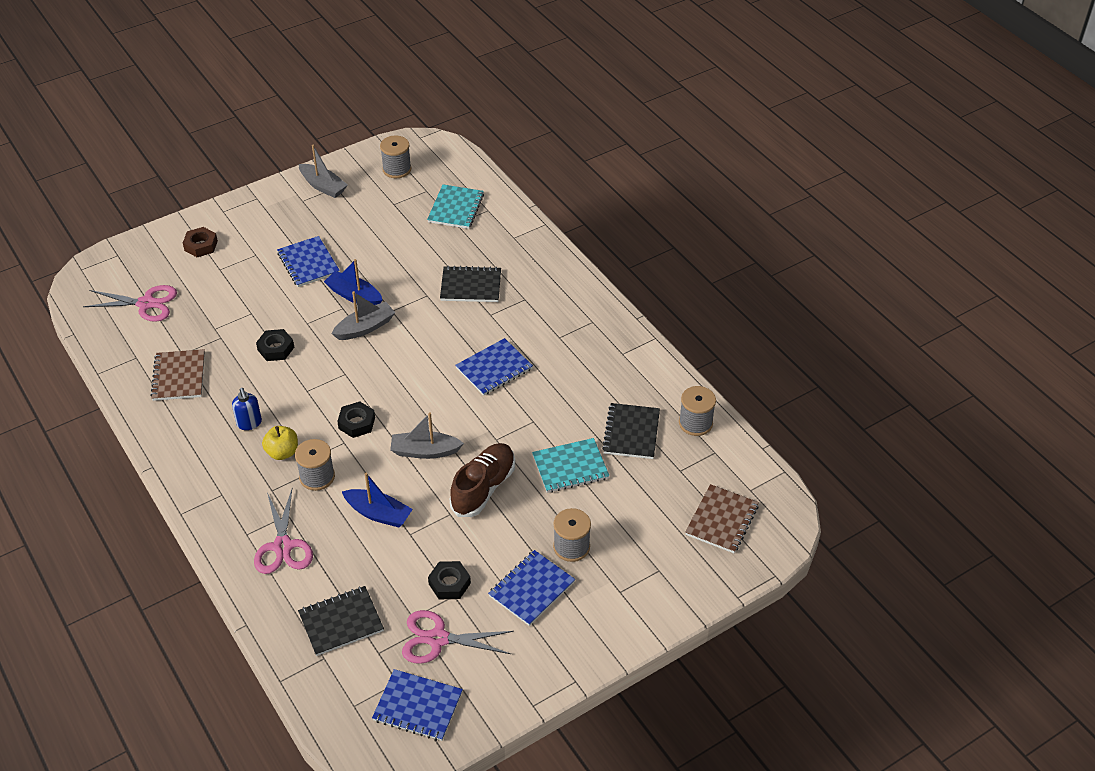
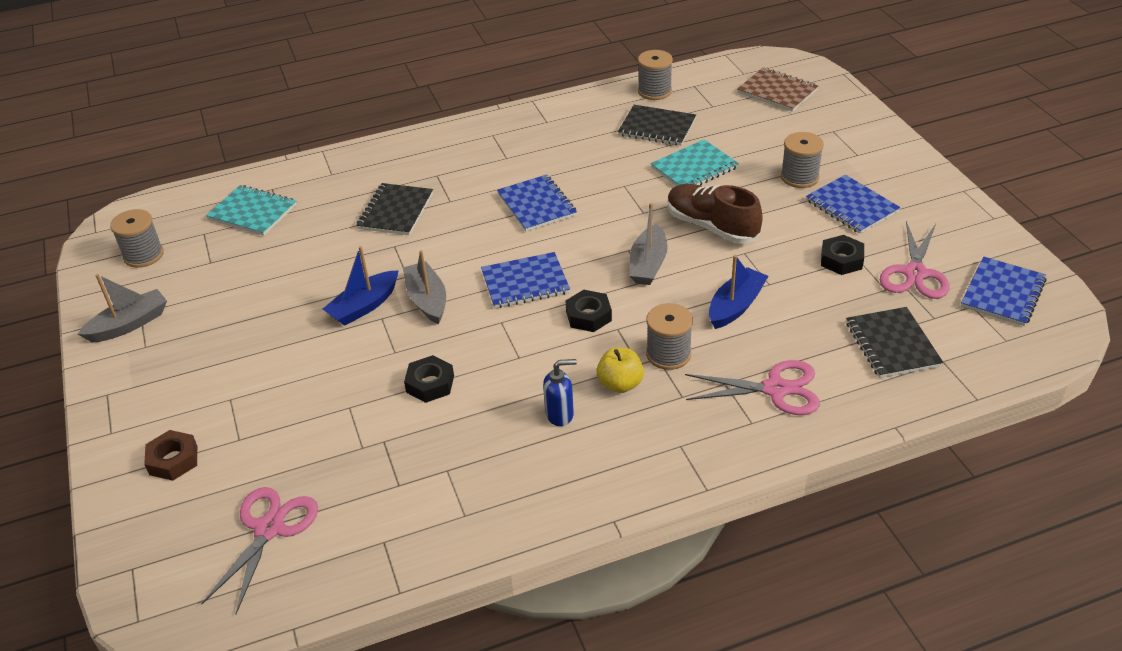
camera: 75 degrees left, 5 degrees down
(179, 376) = (444, 489): brown notebook -> none
(308, 263) = (278, 346): blue notebook -> blue notebook (525, 282)
(570, 467) = (694, 168): turquoise notebook -> turquoise notebook turned 60 degrees clockwise

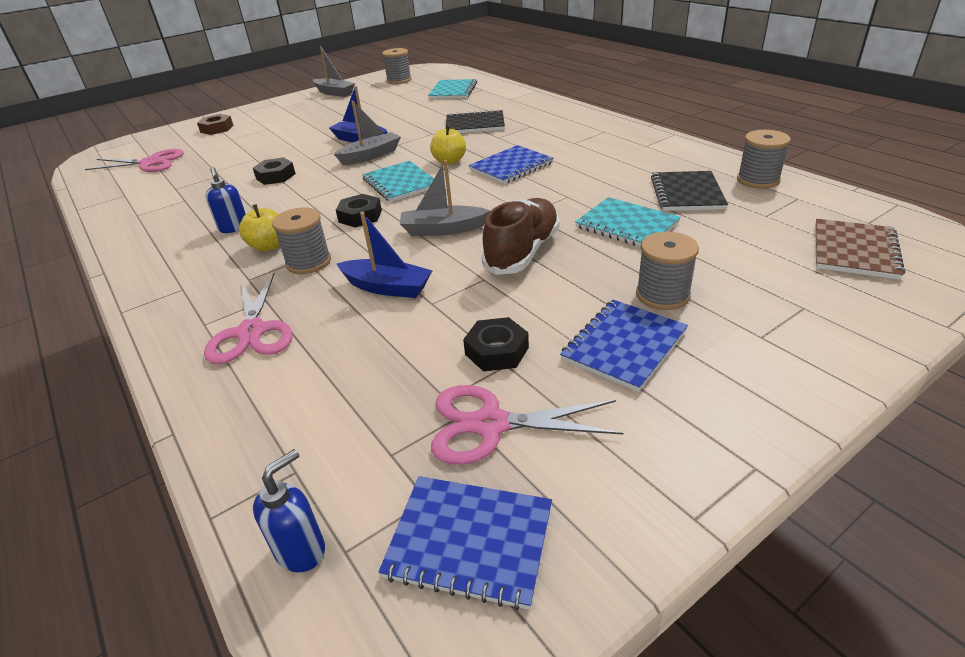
camera: 75 degrees right, 5 degrees down
(490, 242) = (449, 161): none -> yellow apple
(525, 282) = (400, 183): blue notebook -> turquoise notebook
(892, 344) = (328, 415): black notebook -> none
(1004, 357) = (301, 550): none -> blue soap dispenser

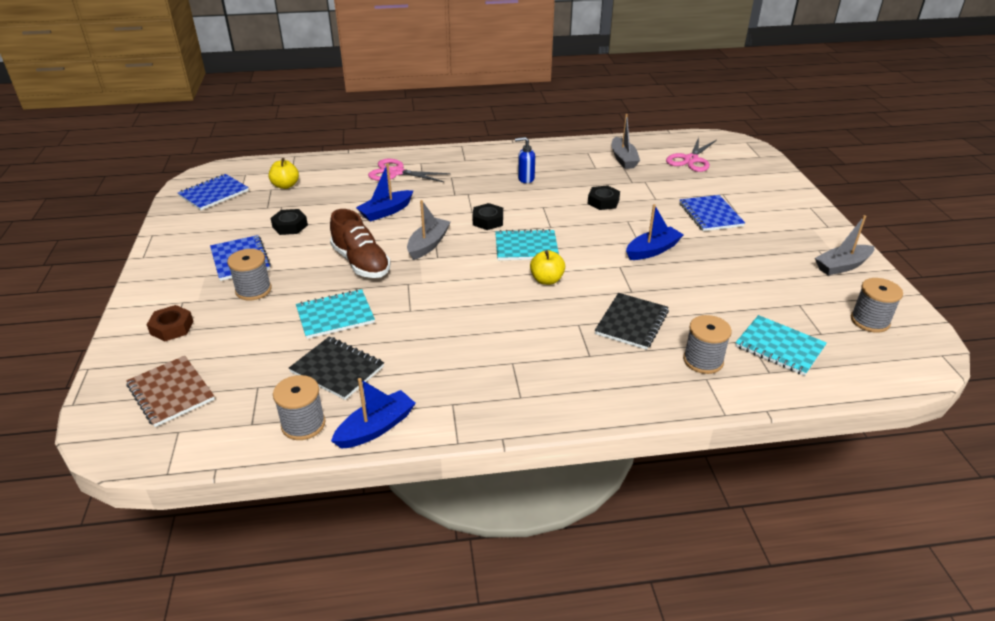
camera: 115 degrees right, 0 degrees up
(217, 129) = (760, 190): brown nut -> brown nut (172, 327)
(268, 246) = (484, 186): yellow apple -> yellow apple (285, 185)
(301, 550) = (257, 168): blue soap dispenser -> none
(308, 262) = (447, 195): grey spool -> grey spool (703, 361)
(370, 156) = (603, 247): grey boat -> grey boat (623, 159)
(490, 424) = (252, 211): pink scissors -> none
(511, 167) = (497, 305): blue notebook -> blue notebook (710, 215)
(711, 157) = (376, 428): none -> blue boat

